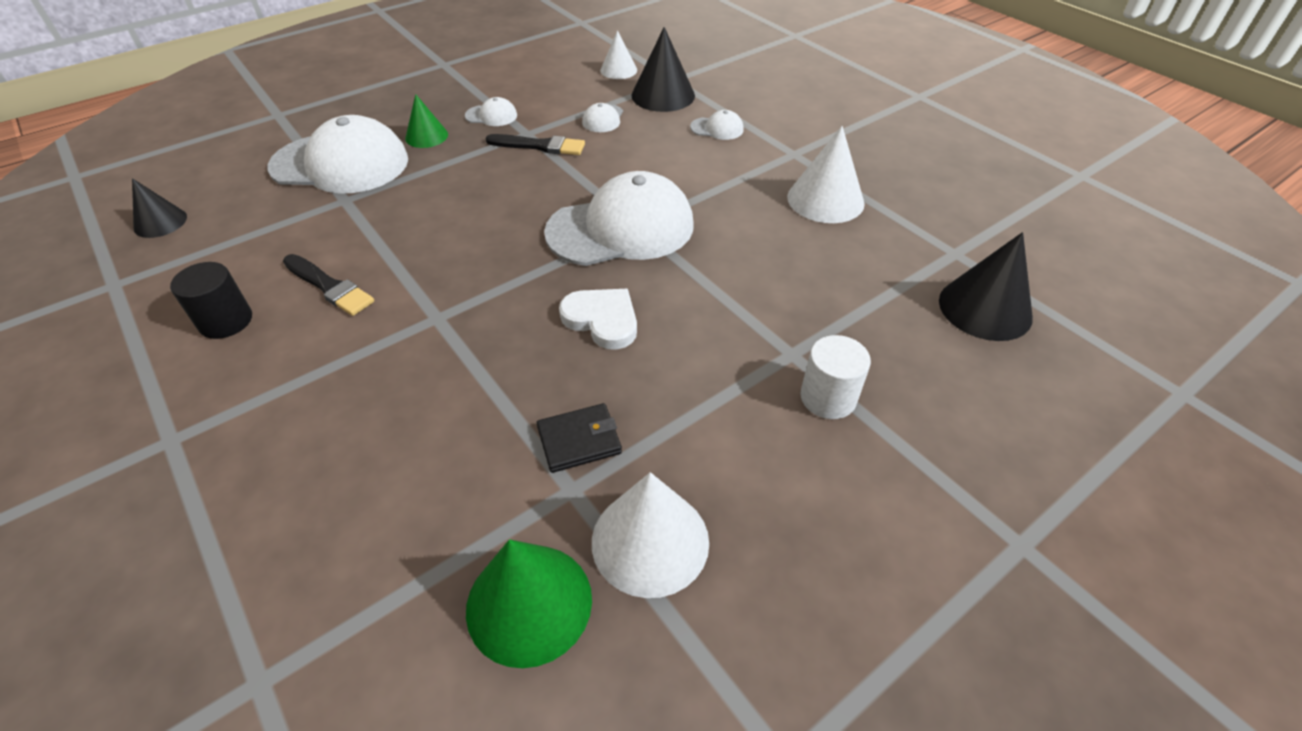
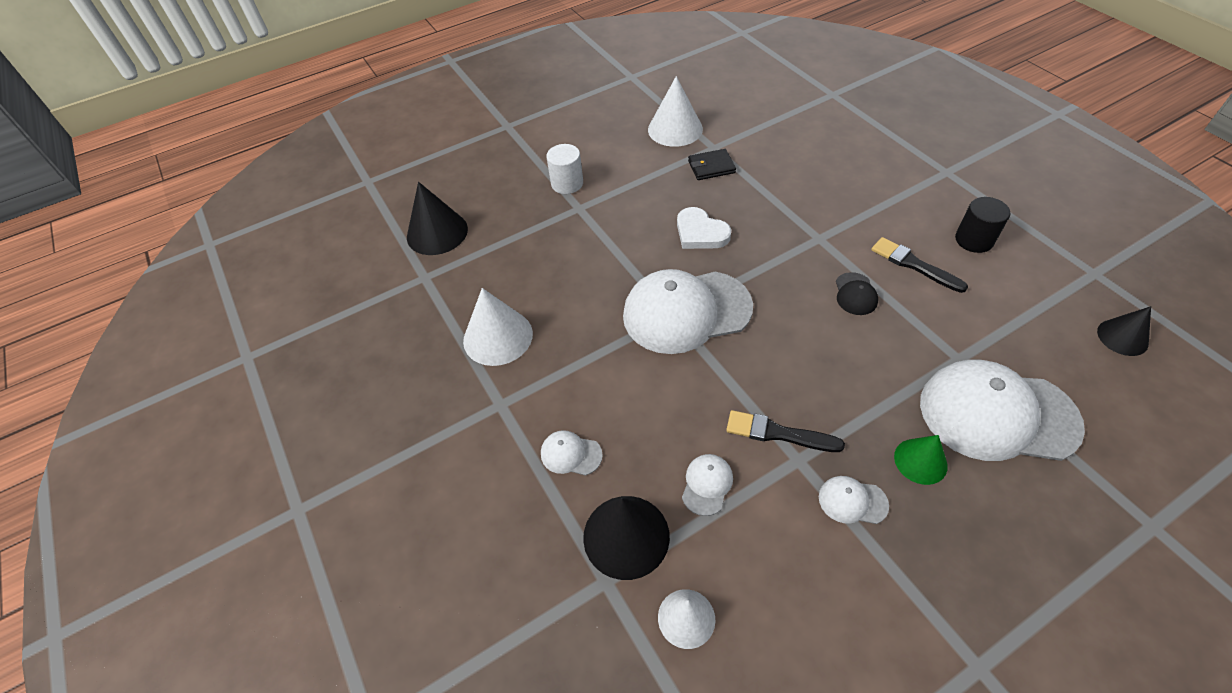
camera: 170 degrees left, 5 degrees up
(420, 252) = (855, 294): none -> black cap
(529, 603) = (728, 112): green cone -> none

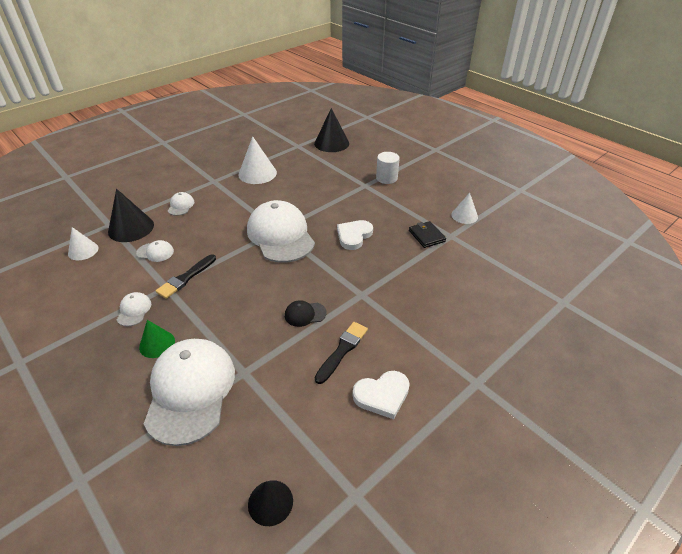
camera: 75 degrees right, 10 degrees down
(675, 129) = (464, 216): white cone -> white cone, size x0.61
(778, 433) = (186, 278): black brush -> black brush turned 150 degrees counterclockwise
(974, 240) = (382, 395): black cylinder -> white heart

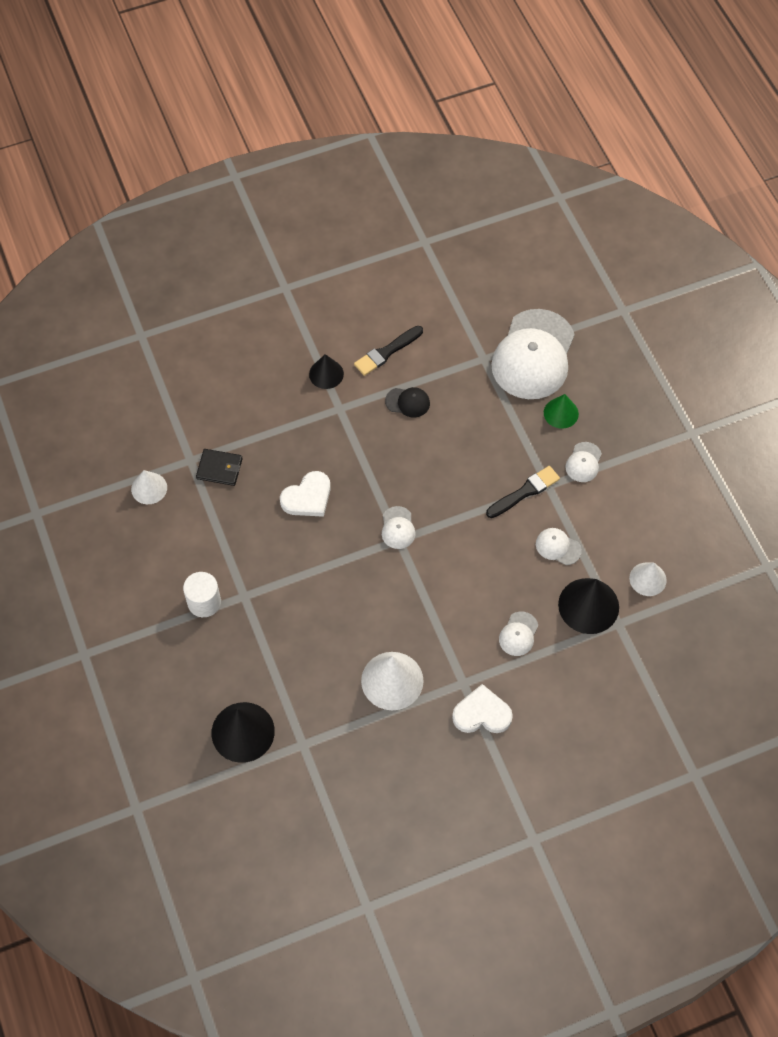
camera: 160 degrees left, 20 degrees up
(270, 502) = (485, 255): black cone -> black cone (326, 374)
(280, 235) = (398, 528): white cap -> white cap, size x0.42
(382, 395) = (371, 302): white heart -> white heart (482, 713)
(426, 236) = (219, 468): black wallet -> black wallet turned 75 degrees counterclockwise

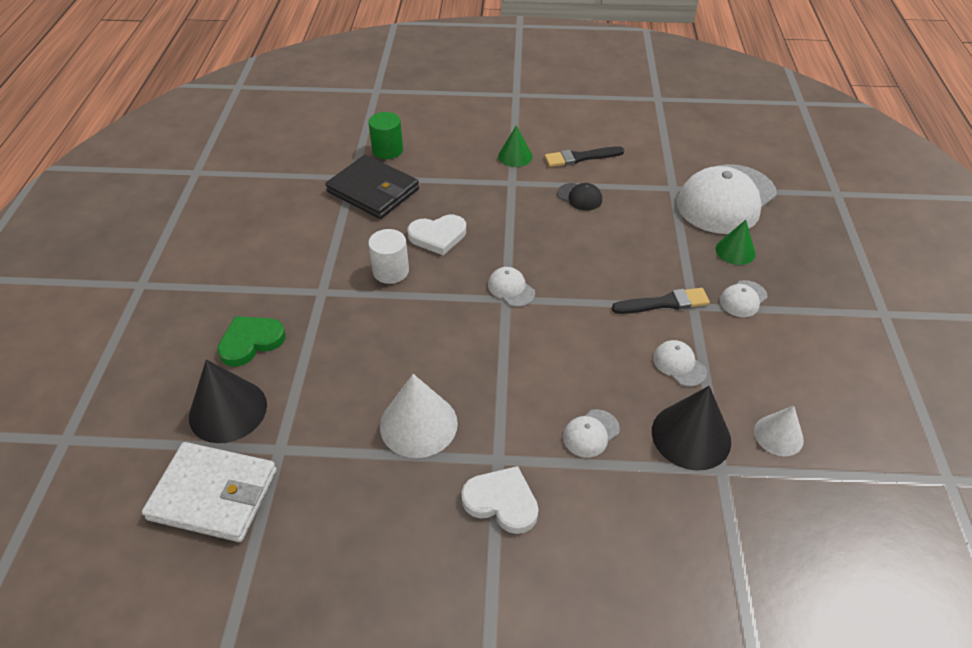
camera: 25 degrees right, 15 degrees down
(149, 488) = (302, 185): white cone -> none
(202, 413) = (387, 150): none -> green cylinder
(204, 602) = (281, 283): white cylinder -> white cylinder (391, 271)
(218, 667) = (251, 342): none -> green heart
(219, 468) = (373, 190): black wallet -> black wallet, size x1.80
(279, 798) = (213, 494): none -> white wallet
(326, 374) = (515, 156): black cone -> green cone
(398, 528) = (511, 289): white cap -> white cap turned 120 degrees clockwise

